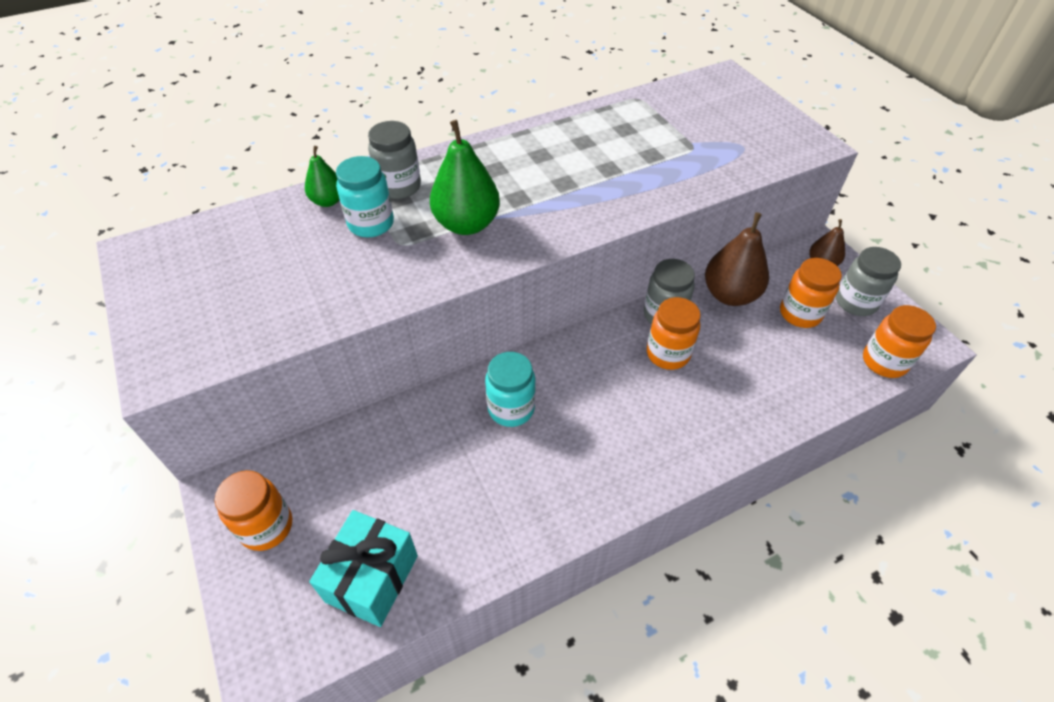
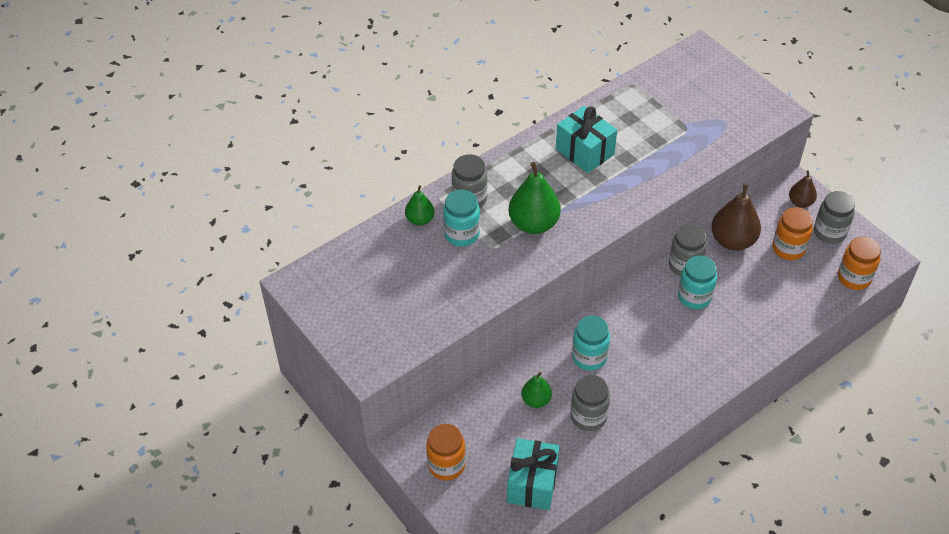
camera: 10 degrees left, 0 degrees up
(422, 455) = (536, 400): none -> green pear
(484, 490) = (588, 416): none -> grey jar
(560, 156) = (585, 151): none -> turquoise gift
(668, 354) = (694, 297): orange jar -> turquoise jar

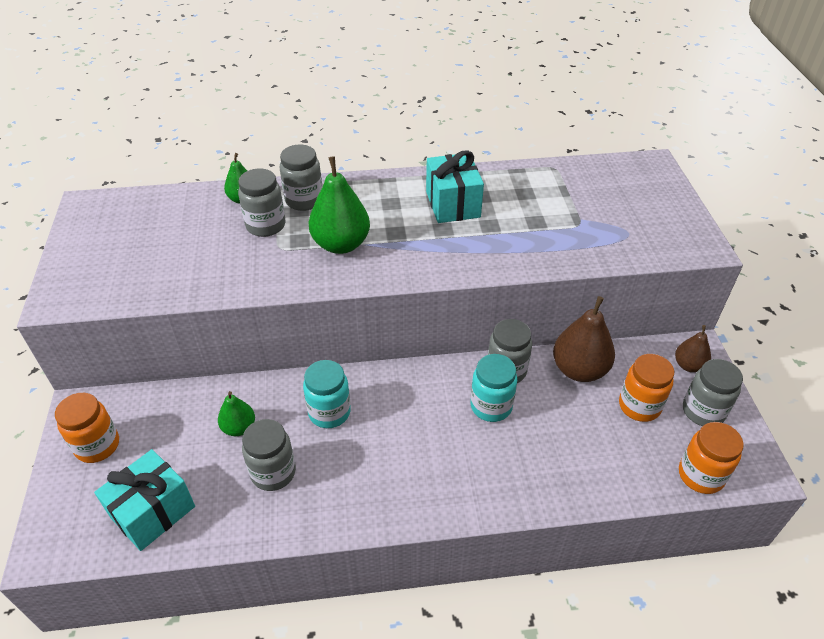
camera: 30 degrees right, 5 degrees down
(462, 234) = (266, 225): turquoise jar -> grey jar

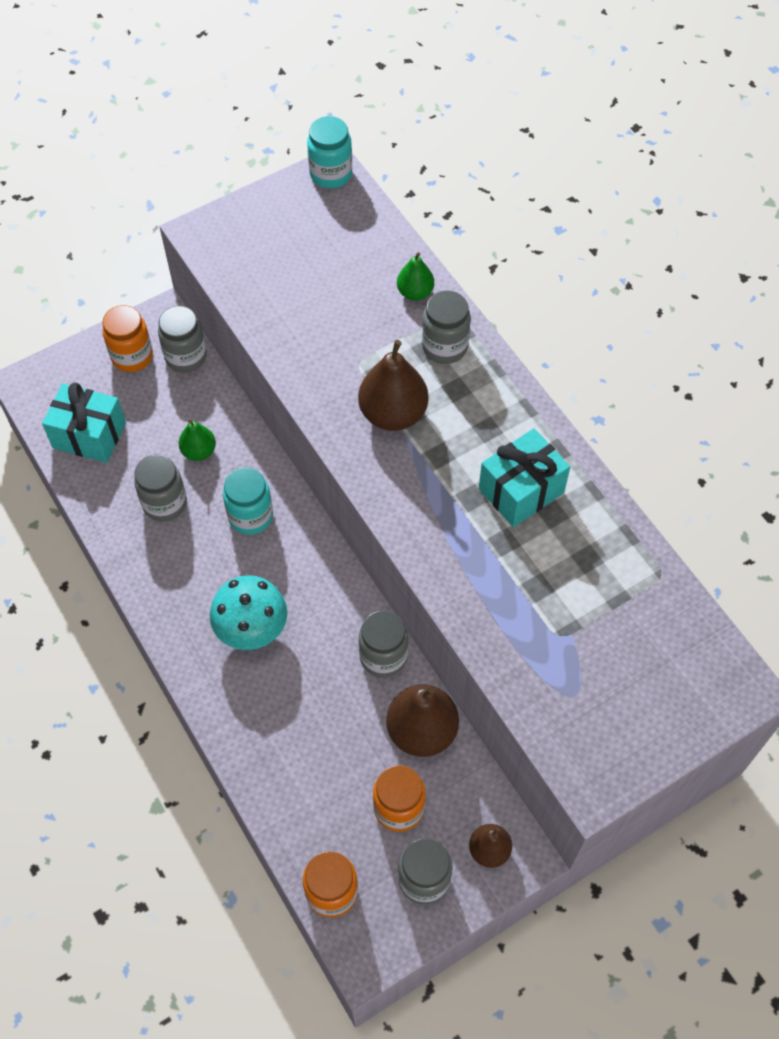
camera: 65 degrees right, 15 degrees up
(266, 225) = (385, 334): grey jar -> grey jar (186, 357)
(341, 244) = (393, 414): green pear -> brown pear
(437, 449) = (252, 629): none -> turquoise mushroom
(491, 406) = (327, 658): turquoise jar -> turquoise jar (331, 174)

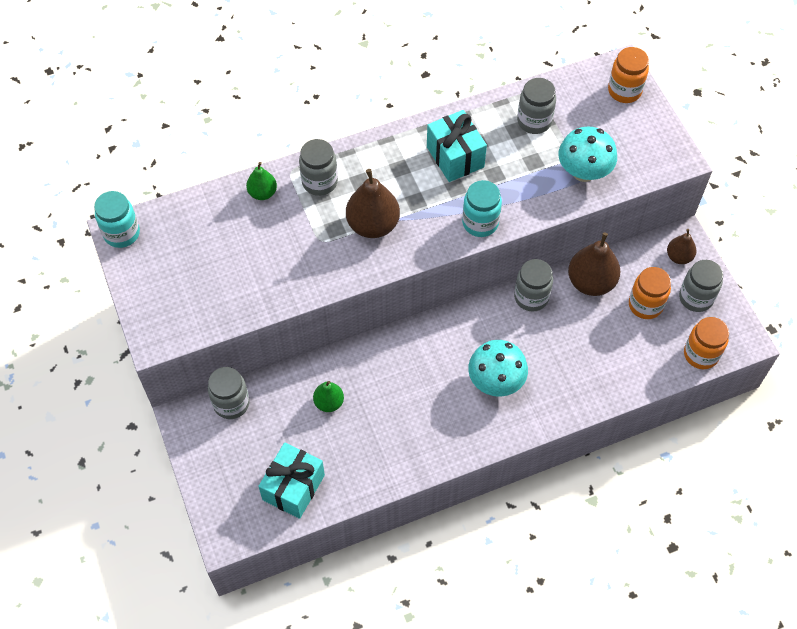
camera: 80 degrees left, 0 degrees up
(132, 356) = (219, 446): orange jar -> orange jar (624, 91)
(165, 503) = (373, 433): grey jar -> grey jar (534, 121)
(250, 516) = (397, 371): turquoise jar -> turquoise jar (480, 223)
(536, 655) = (583, 172): none -> turquoise mushroom

